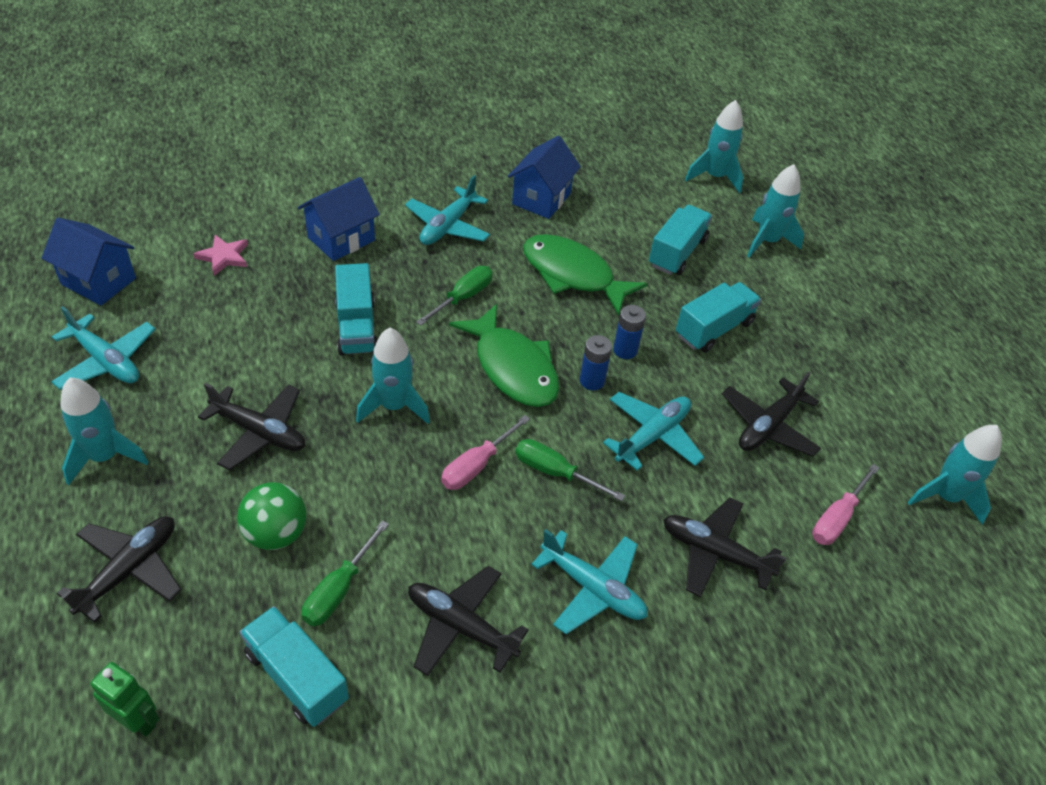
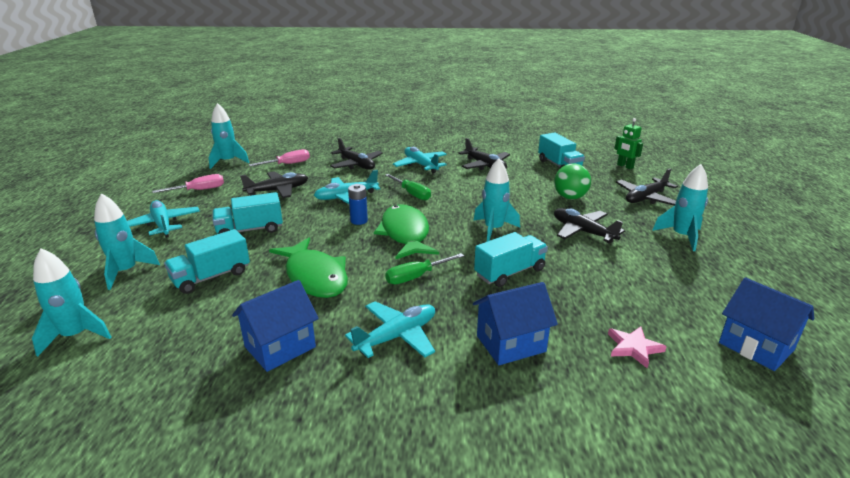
camera: 155 degrees left, 20 degrees down
(106, 361) = (709, 283): turquoise plane -> turquoise plane (162, 224)
(339, 589) = (538, 180): green screwdriver -> none
(356, 327) = (509, 272): turquoise truck -> turquoise truck turned 45 degrees clockwise
(476, 465) = (453, 202): pink screwdriver -> pink screwdriver (199, 190)
(625, 350) = (322, 230): blue battery -> none

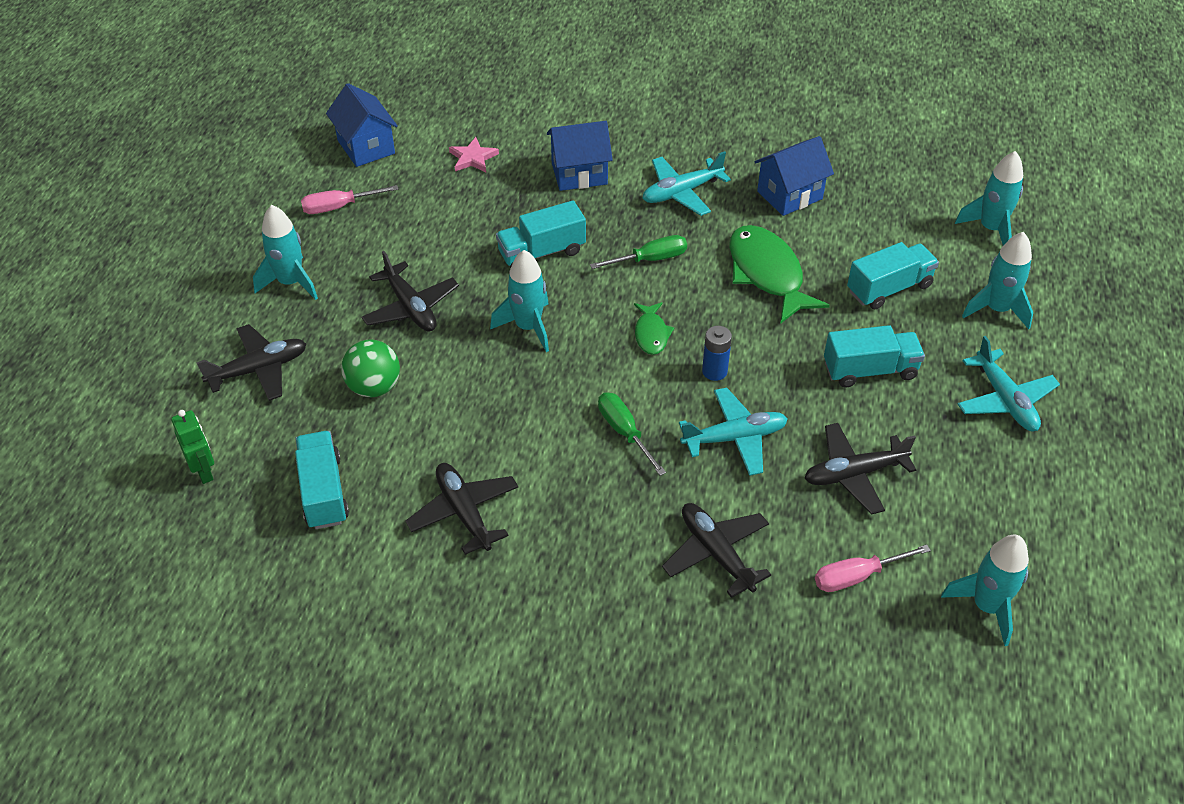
camera: 170 degrees left, 20 degrees up
(199, 190) = (995, 494): pink screwdriver -> pink screwdriver (339, 207)
(405, 234) = (651, 334): green fish -> green fish, size x0.52
(420, 165) = (588, 533): turquoise plane -> none

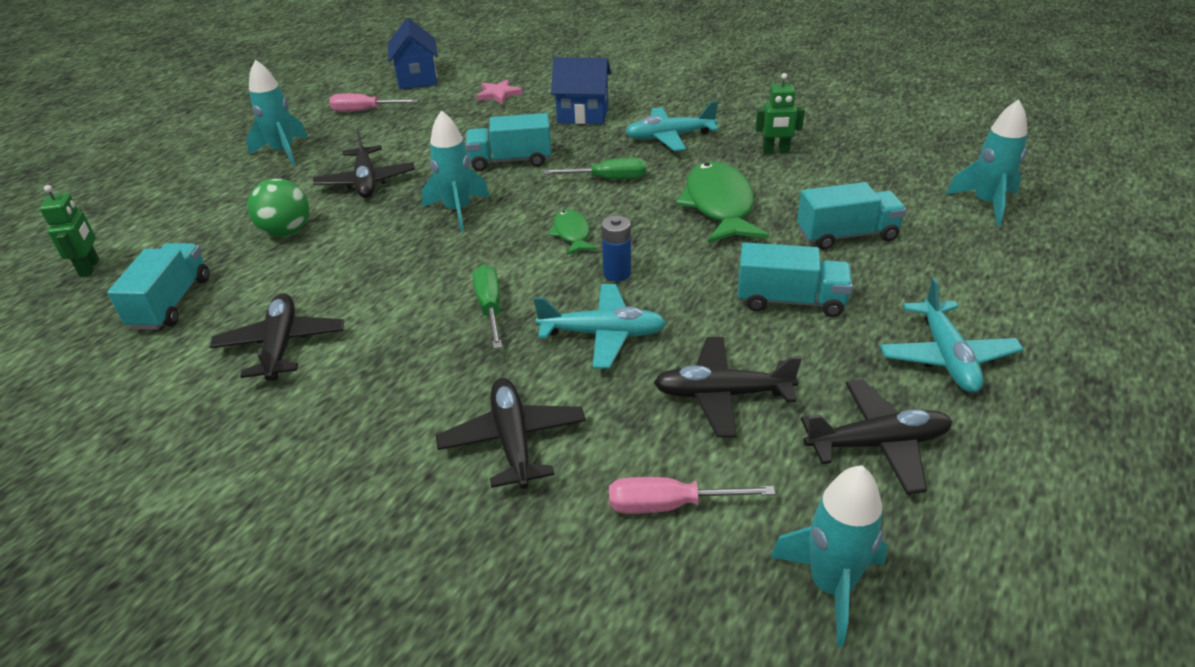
camera: 20 degrees right, 10 degrees down
(259, 369) = (204, 204): black plane -> black plane (877, 444)
(651, 334) = (572, 234): green fish -> green fish turned 150 degrees clockwise
(789, 195) = (775, 151): blue house -> green robot
(996, 309) = (968, 271): turquoise rocket -> none

